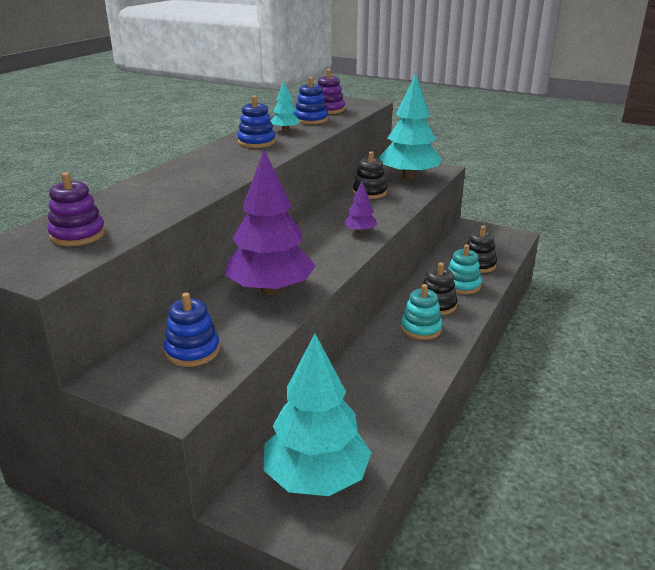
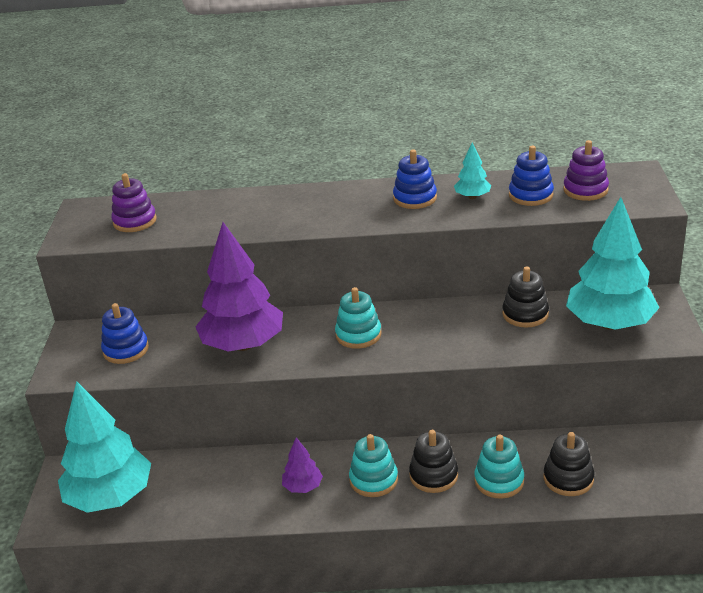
camera: 65 degrees right, 5 degrees up
(321, 244) = (358, 335): none -> turquoise stacking toy
(360, 231) = (409, 346): purple tree -> purple tree (303, 487)

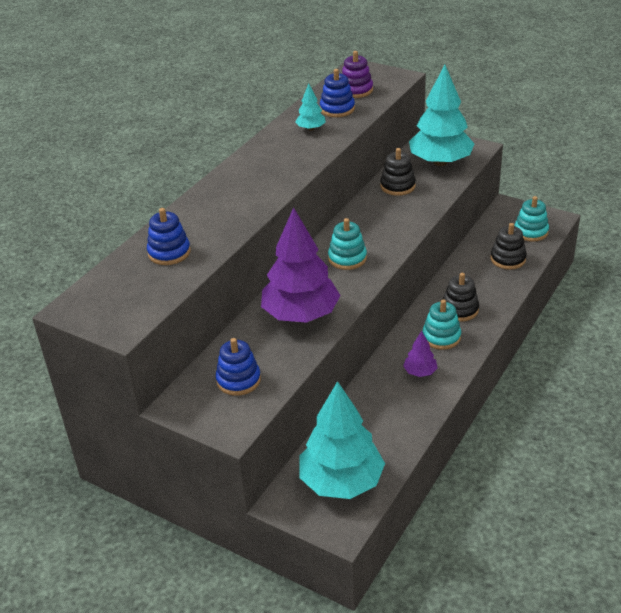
camera: 60 degrees left, 5 degrees up
(135, 221) = (139, 284): purple stacking toy -> none
(415, 198) = (283, 149): blue stacking toy -> blue stacking toy (169, 252)
(499, 481) = (487, 285): turquoise stacking toy -> turquoise stacking toy (531, 232)

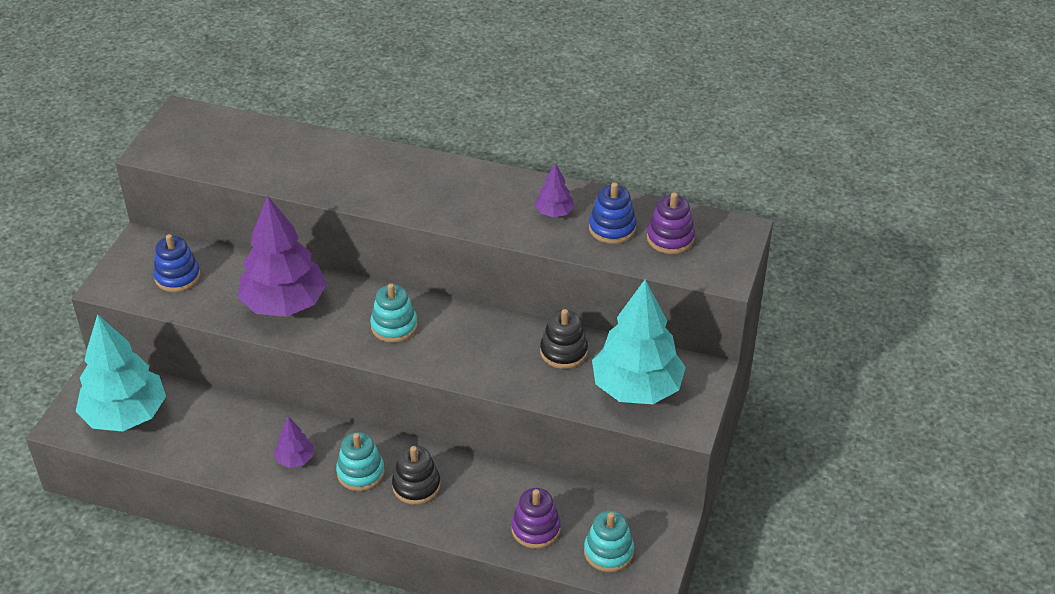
camera: 75 degrees right, 5 degrees up
(169, 252) = (275, 153): blue stacking toy -> none
(311, 128) = (554, 213): turquoise tree -> purple tree
(508, 259) = (535, 529): black stacking toy -> purple stacking toy

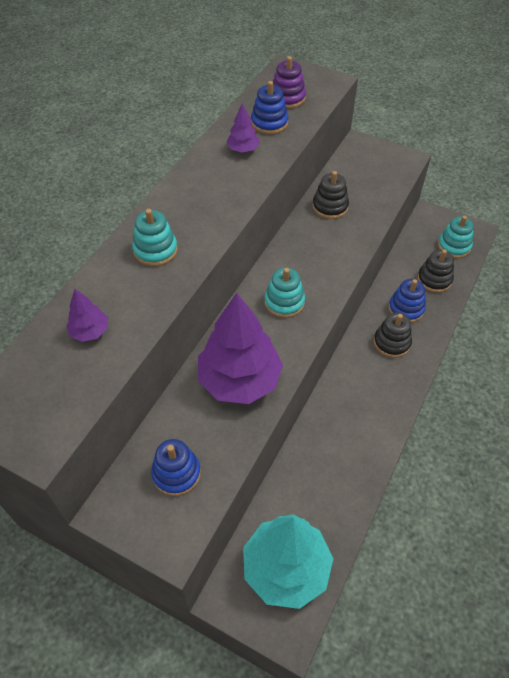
camera: 80 degrees left, 10 degrees up
(295, 459) = (357, 423): purple tree -> purple tree (90, 331)
(360, 473) = (376, 377): turquoise stacking toy -> turquoise stacking toy (155, 250)
(475, 499) = (406, 309): none -> blue stacking toy
(535, 529) = (434, 280): purple stacking toy -> black stacking toy
(637, 388) = (371, 176): turquoise tree -> none

